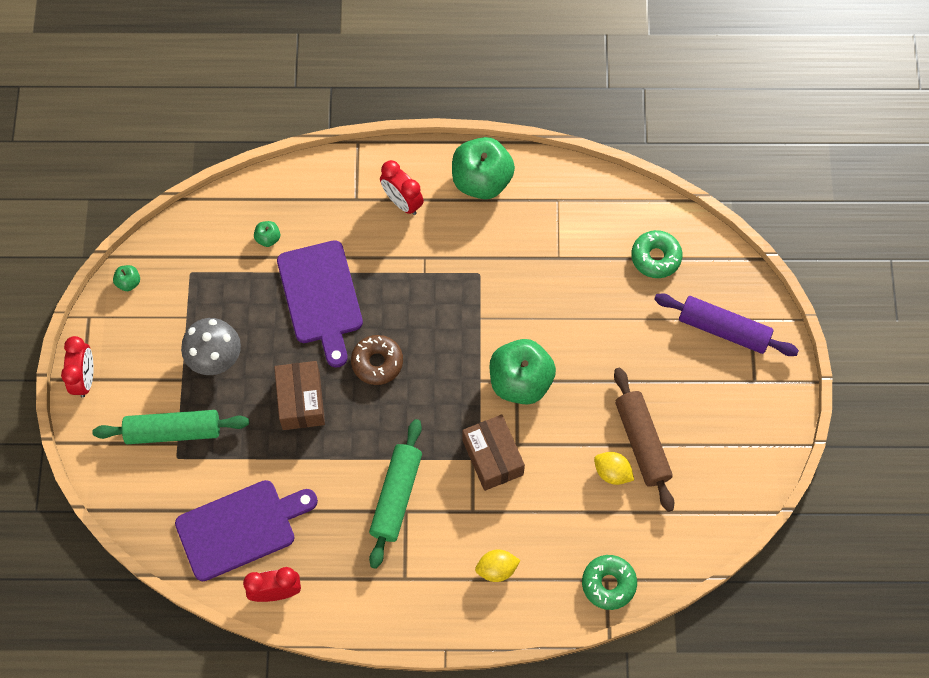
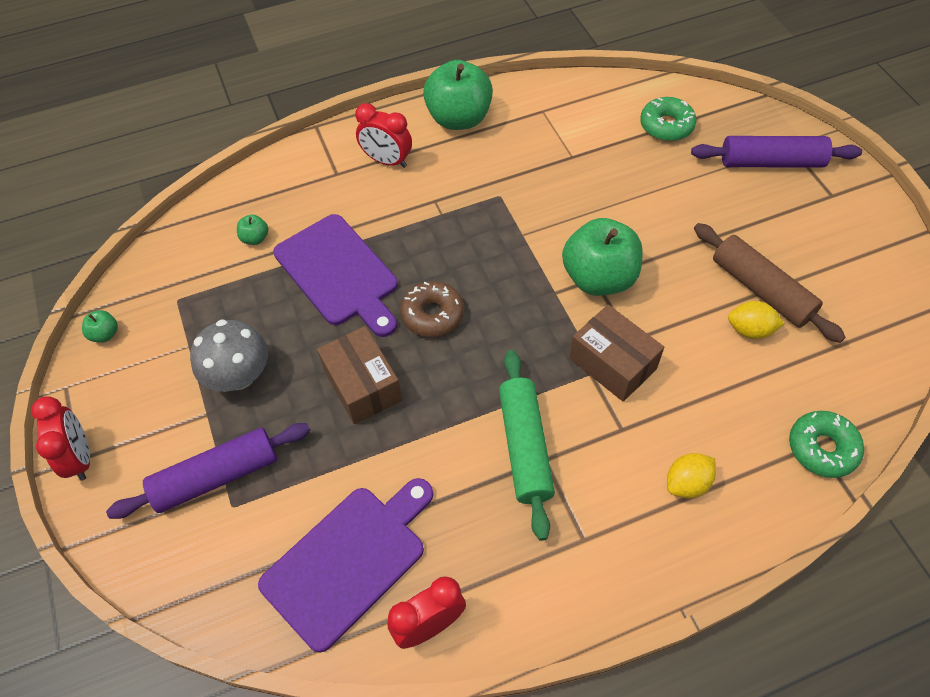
camera: 20 degrees left, 10 degrees down
(173, 431) = (216, 477): green rolling pin -> purple rolling pin

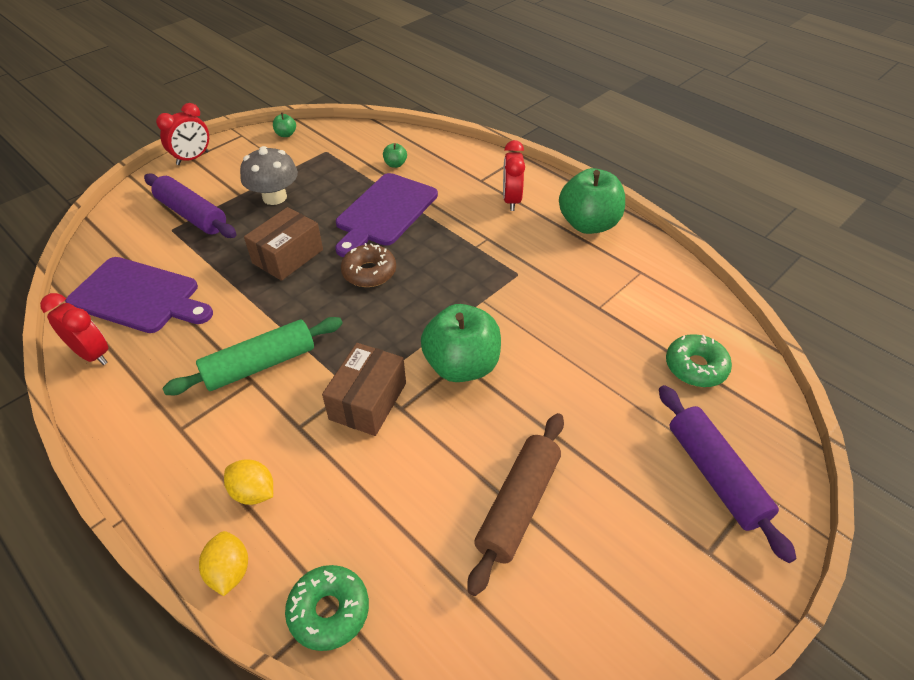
camera: 65 degrees right, 10 degrees down
(750, 330) = (458, 506): yellow lemon -> yellow lemon (229, 571)

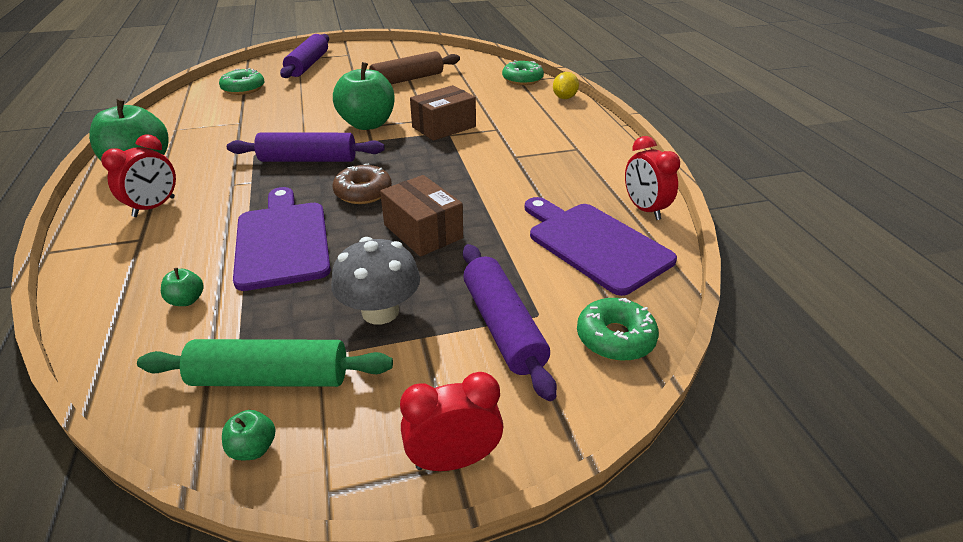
camera: 150 degrees left, 10 degrees down
(117, 232) = (615, 338): none -> green donut
(253, 492) = (539, 114): yellow lemon -> none
(260, 365) = (503, 162): green rolling pin -> green rolling pin (271, 377)
(288, 256) = (423, 231): brown box -> brown box turned 75 degrees clockwise
(385, 212) = (282, 241): purple cutting board -> purple cutting board turned 75 degrees counterclockwise
(460, 288) = (308, 159): none -> purple rolling pin

